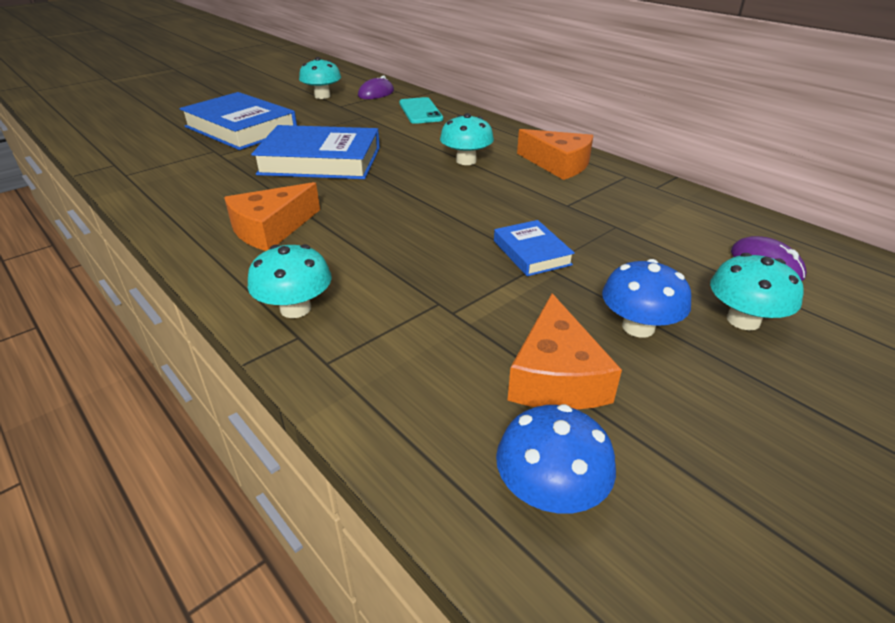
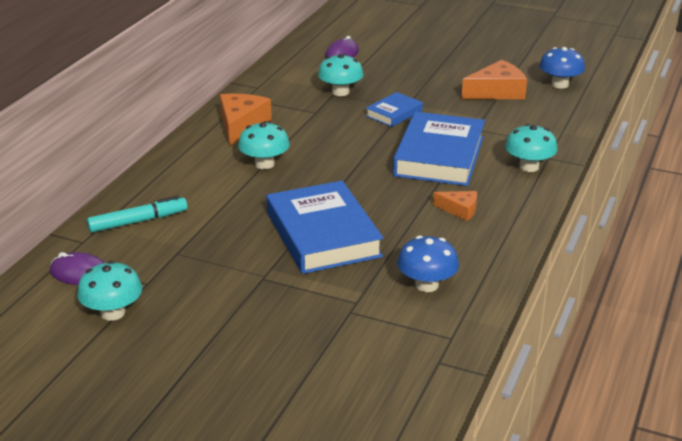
camera: 115 degrees left, 5 degrees down
(241, 128) = (274, 325): blue book -> blue book (439, 156)
(271, 229) = (459, 210): orange cheese -> orange cheese, size x0.57
(420, 111) = (138, 221): turquoise phone -> turquoise marker
(638, 327) = (438, 79): blue mushroom -> blue mushroom (426, 285)
(743, 320) = (405, 58): turquoise mushroom -> turquoise mushroom (340, 92)

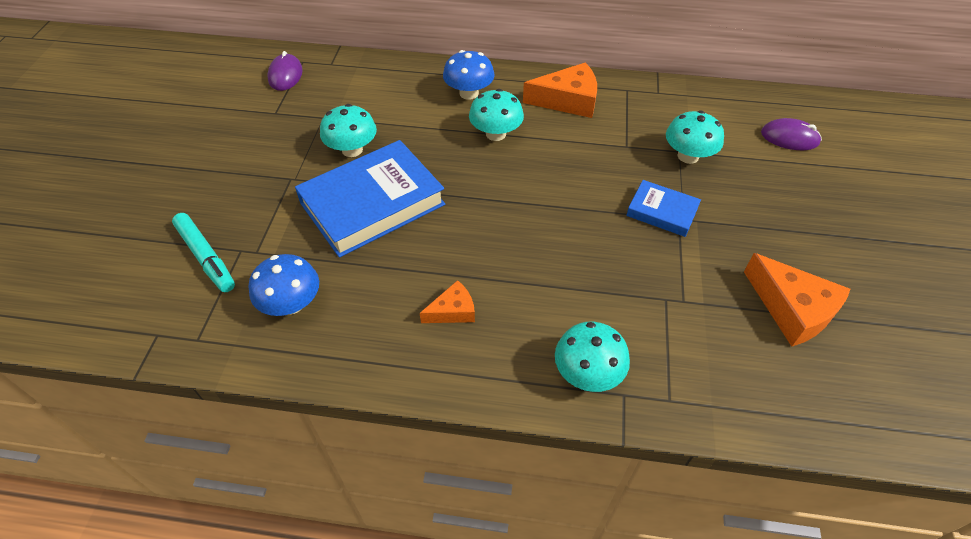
camera: 75 degrees right, 20 degrees up
(113, 313) = (232, 106): turquoise mushroom -> turquoise mushroom (352, 149)
(138, 221) = (368, 83): turquoise marker -> turquoise marker (206, 257)
(439, 156) = (574, 272): blue book -> none
(459, 210) = (453, 311): orange cheese -> orange cheese turned 120 degrees counterclockwise
(560, 84) = (874, 389): blue mushroom -> blue mushroom (469, 93)

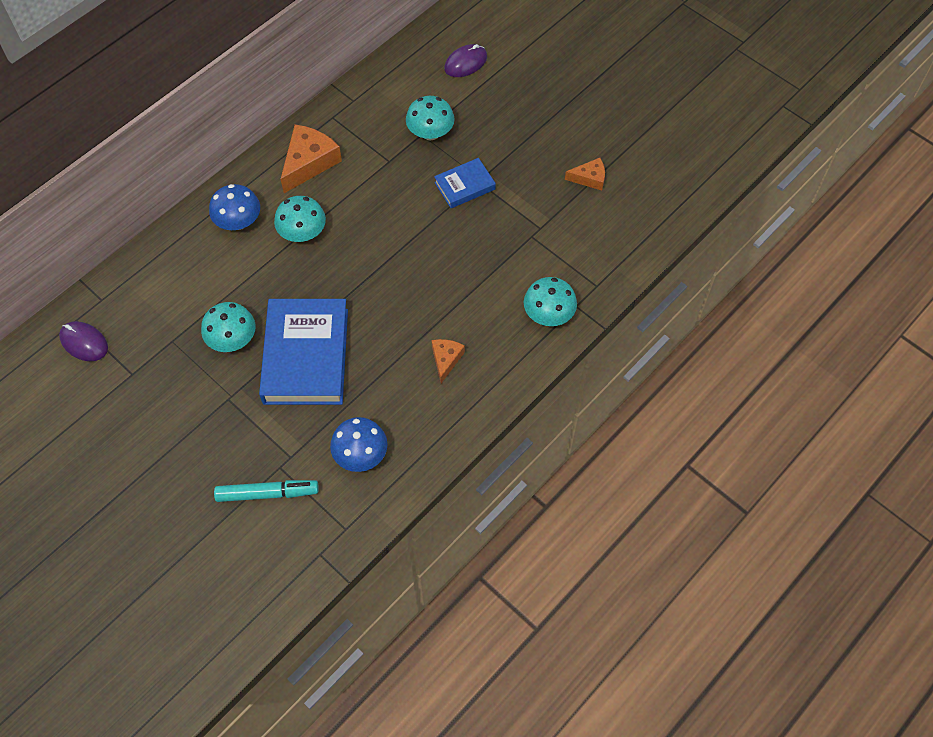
camera: 55 degrees left, 10 degrees up
(792, 309) = (589, 178): orange cheese -> orange cheese, size x0.57

